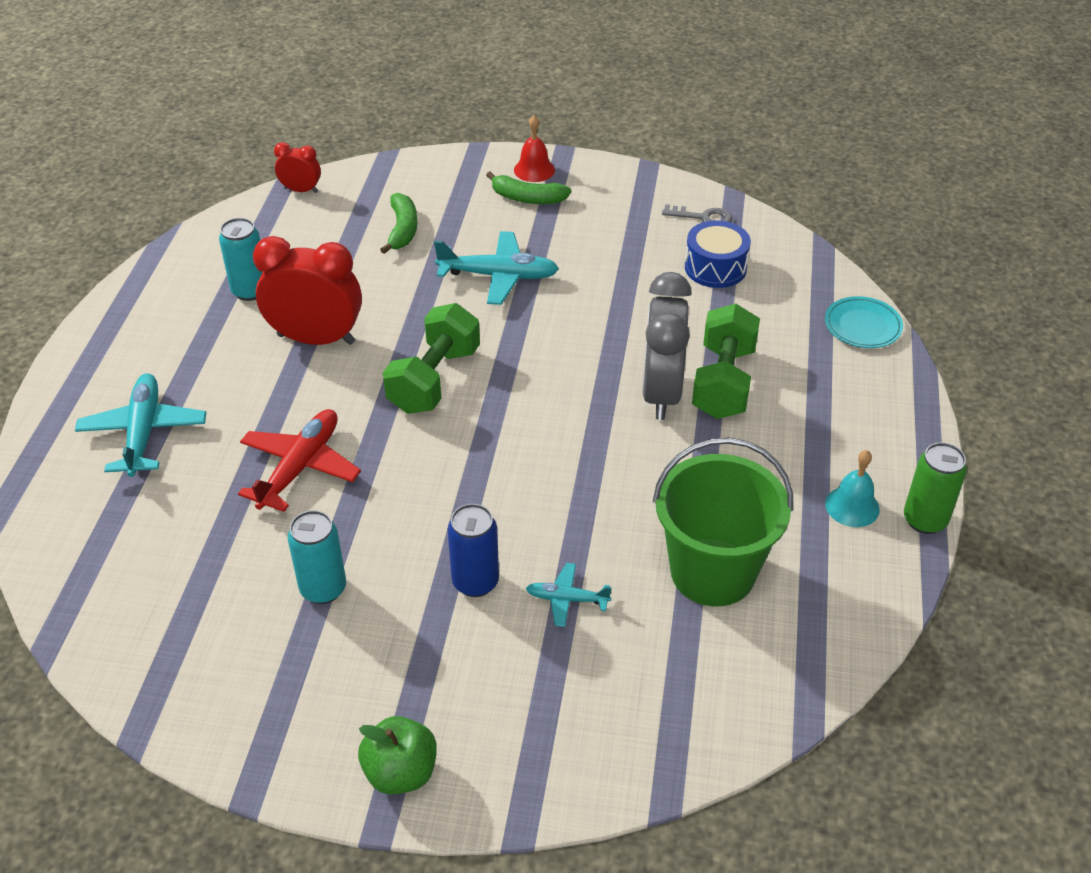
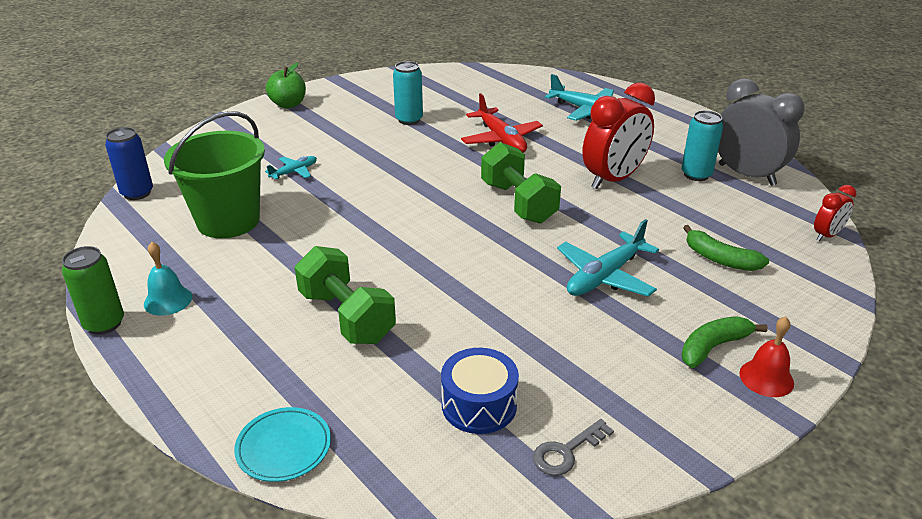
camera: 130 degrees right, 10 degrees down
(475, 582) = (347, 154): blue can -> blue can (137, 193)
(661, 393) = (379, 282): grey clock -> grey clock (746, 175)

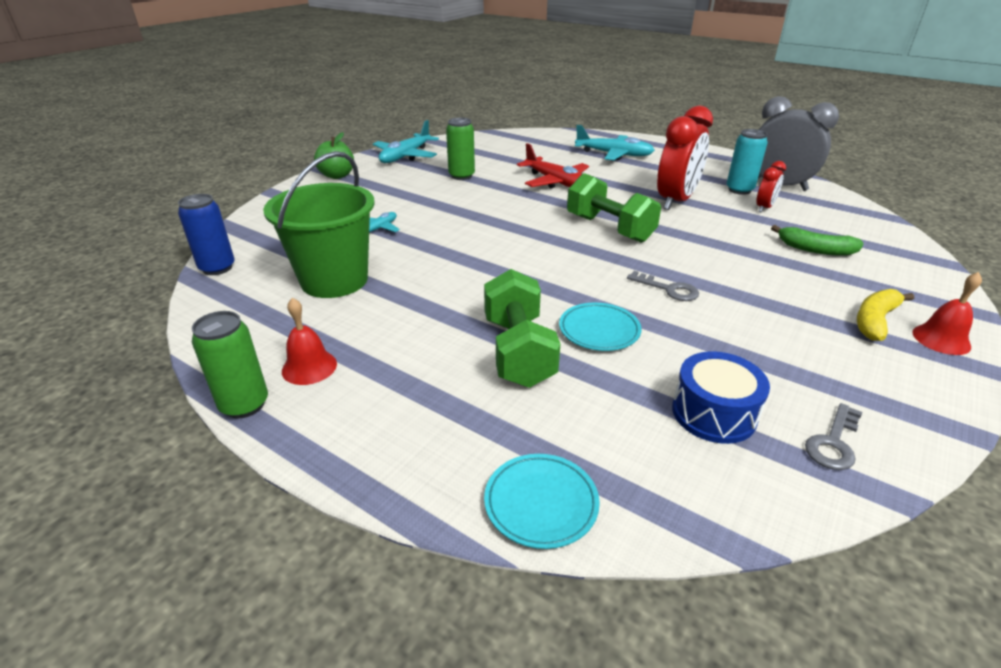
camera: 15 degrees left, 0 degrees up
(168, 300) = (309, 367): turquoise bell -> red bell
(346, 317) = (518, 351): green dumbbell -> green dumbbell turned 45 degrees clockwise
(409, 120) = (461, 176): turquoise can -> green can
(432, 309) = (599, 330): none -> turquoise plate
(529, 279) = (668, 289): none -> grey key
(604, 276) = (733, 277): turquoise plane -> turquoise plane (405, 156)
(713, 347) = (875, 321): green banana -> yellow banana
(827, 235) = (879, 221): red clock -> red clock (764, 208)

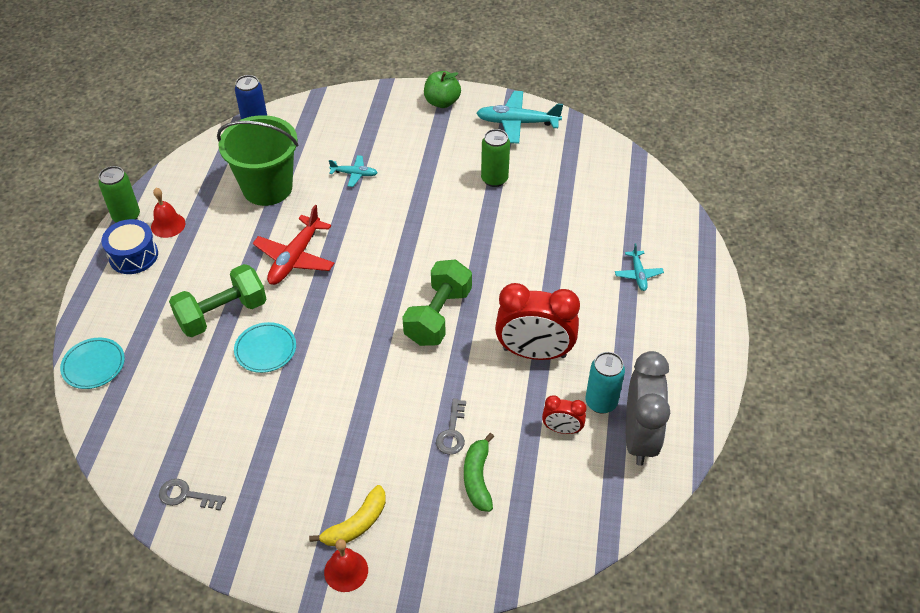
camera: 65 degrees right, 15 degrees up
(556, 182) = (523, 250): red plane -> red plane (295, 258)
(614, 154) = (638, 274): turquoise plane -> turquoise plane, size x0.55
(668, 289) = (344, 379): grey key -> grey key (452, 432)
(713, 413) = (194, 429): blue drum -> blue drum (133, 255)
(875, 321) = (356, 524): yellow banana -> yellow banana turned 120 degrees clockwise

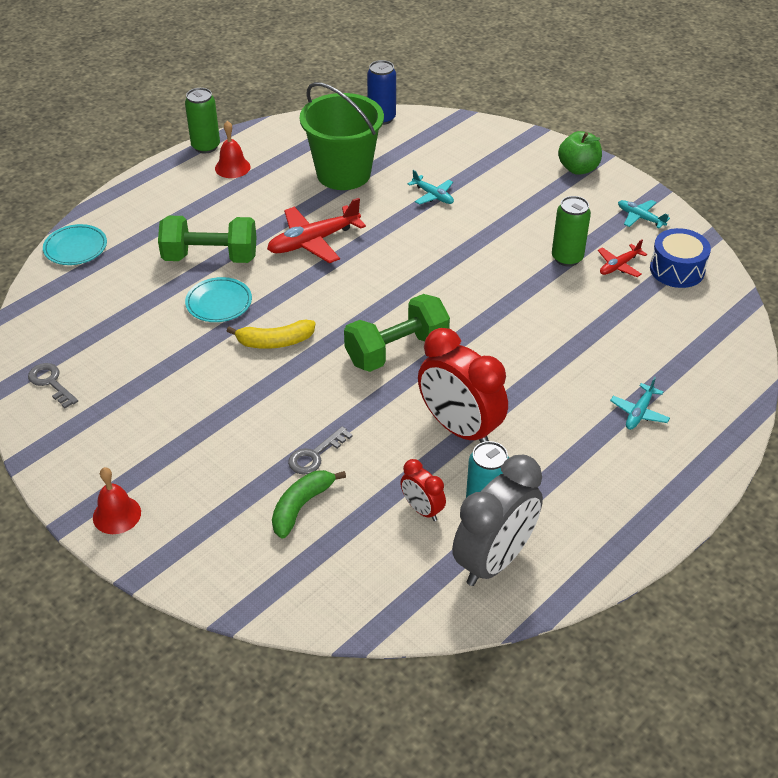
camera: 35 degrees right, 5 degrees down
(133, 255) = (183, 179): blue drum -> blue drum (677, 269)
(356, 524) = (160, 482): yellow banana -> yellow banana (275, 342)
(517, 123) = (640, 218): turquoise plane -> turquoise plane, size x0.55
(534, 168) = (619, 266): none -> red plane

